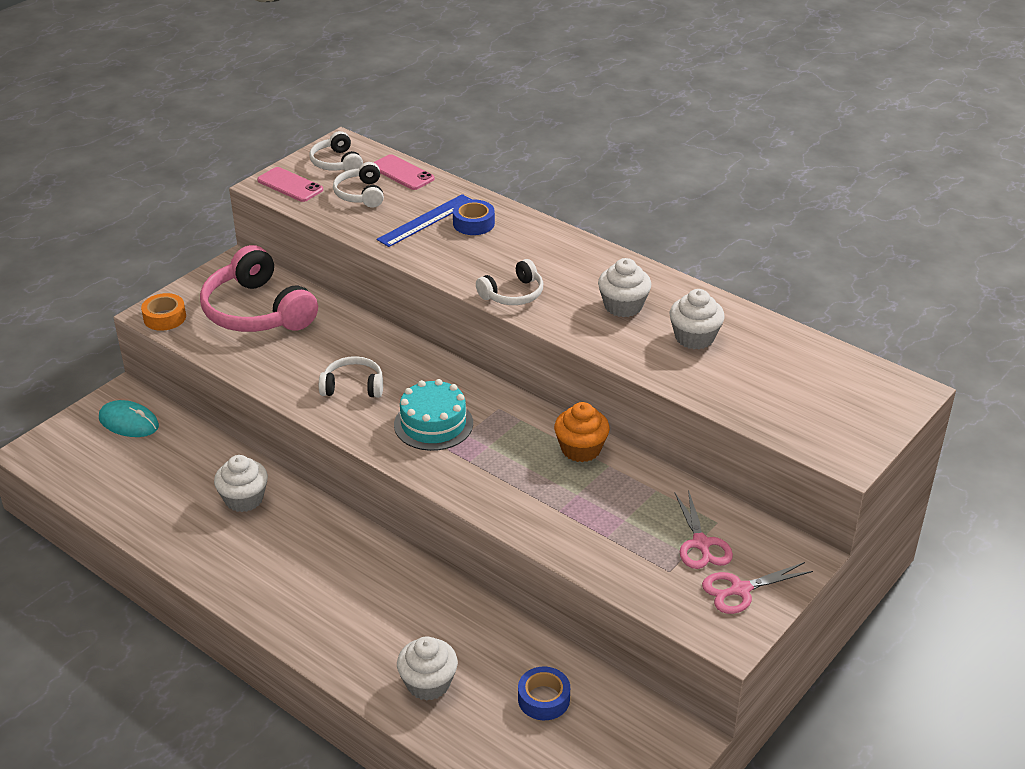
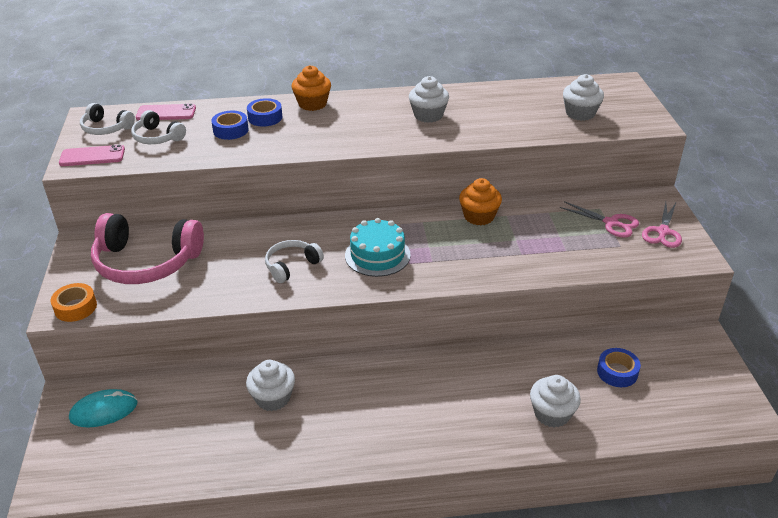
camera: 45 degrees left, 0 degrees up
(426, 220) = (230, 130): blue ruler -> blue tape
(513, 294) = (357, 141): white headphones -> none
(536, 232) = (312, 104): none -> orange cupcake
(694, 337) = (491, 111): white cupcake -> white cupcake (580, 113)

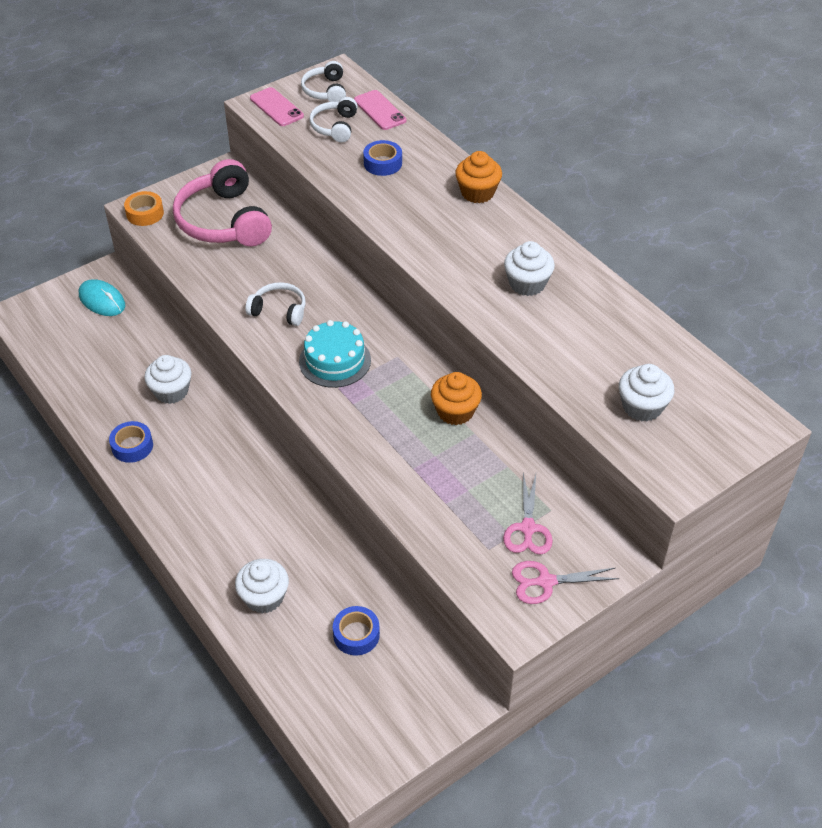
camera: 60 degrees right, 10 degrees up
(265, 117) = (424, 174): blue tape -> blue tape (132, 446)

